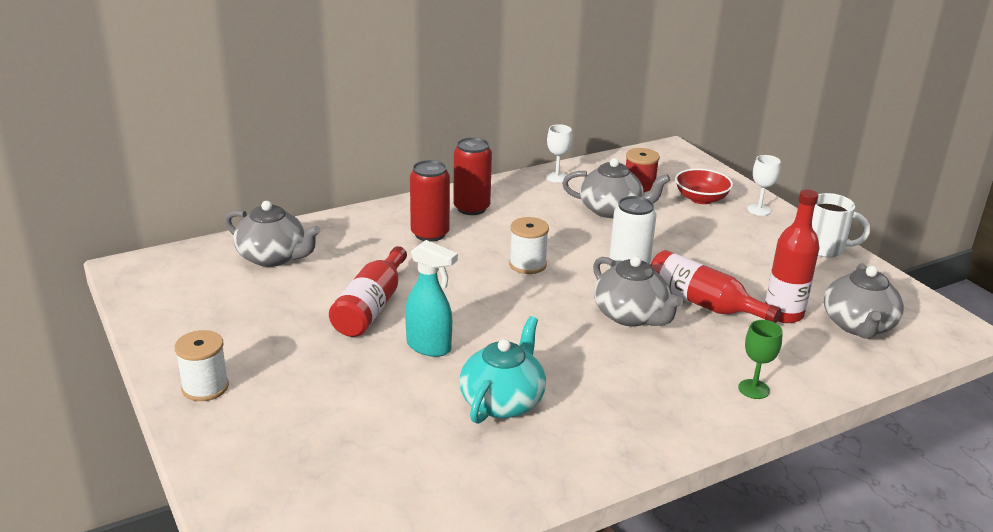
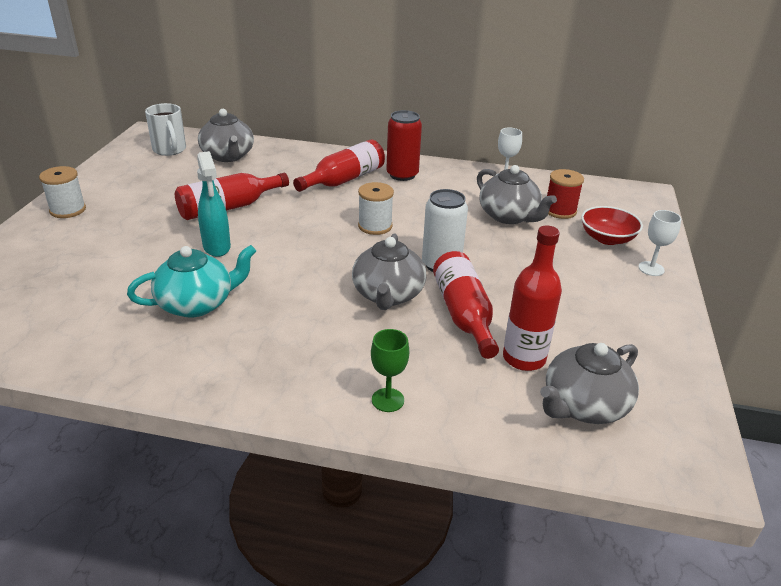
camera: 40 degrees right, 5 degrees up
(430, 234) = (344, 180): red can -> red bottle
(825, 249) = (666, 327): white mug -> white mug (170, 150)

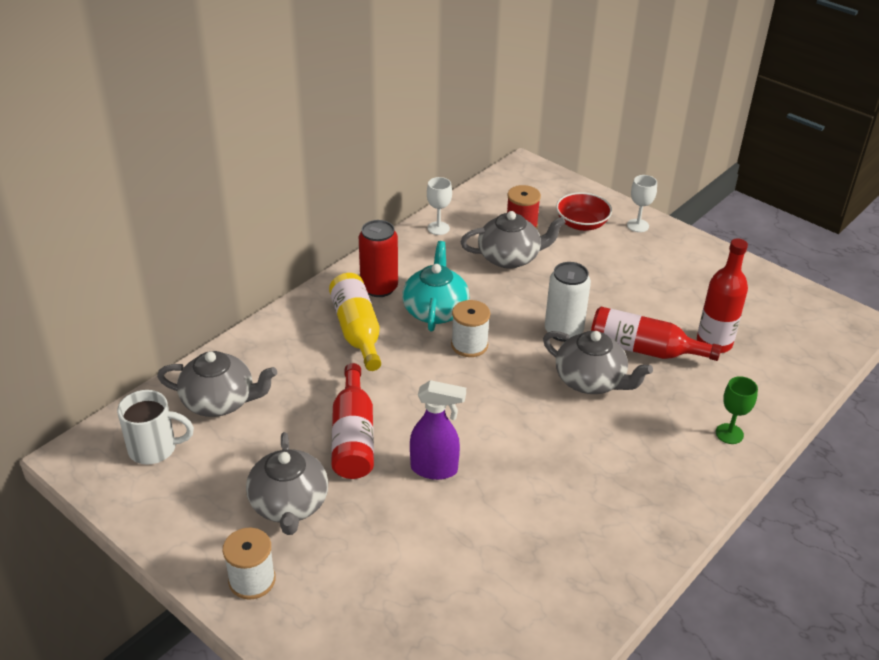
camera: 60 degrees left, 5 degrees up
(197, 304) = (533, 511): turquoise teapot -> turquoise teapot (435, 310)
(217, 247) = (435, 469): turquoise spray bottle -> purple spray bottle
(344, 180) = (357, 331): red bottle -> yellow bottle
(583, 406) = (777, 339): grey teapot -> grey teapot (289, 505)

